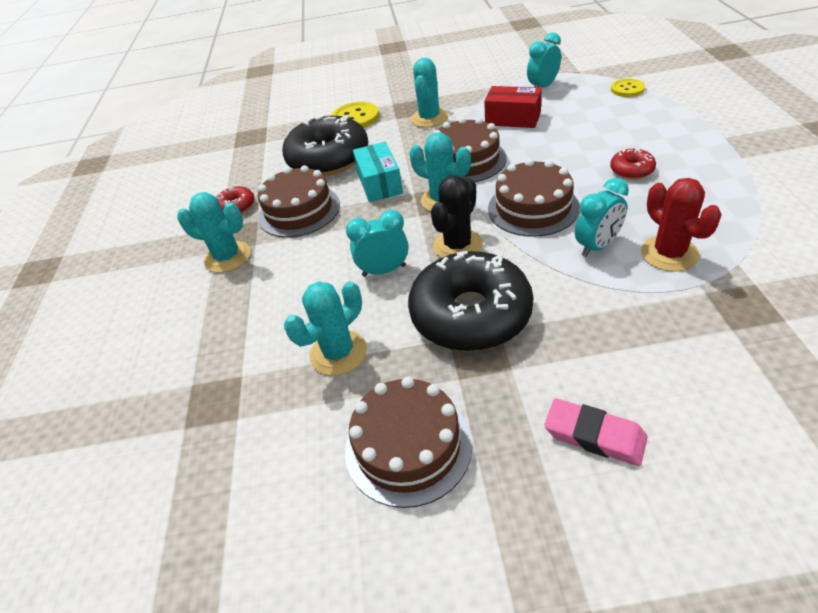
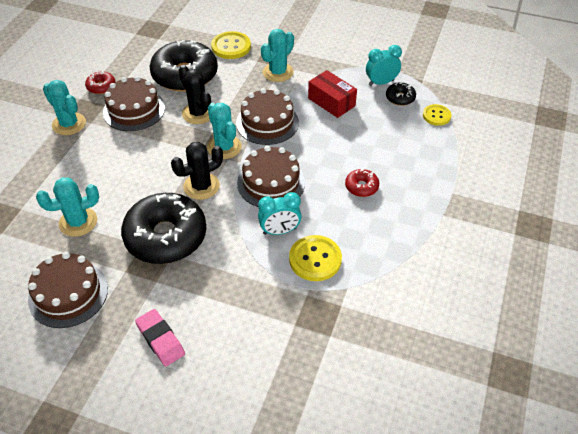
camera: 20 degrees right, 5 degrees up
(380, 183) = (198, 113): turquoise box -> black cactus
(384, 270) = (145, 181): turquoise clock -> none
(575, 90) = (400, 98): none -> black donut
(669, 254) = (315, 259): red cactus -> yellow button

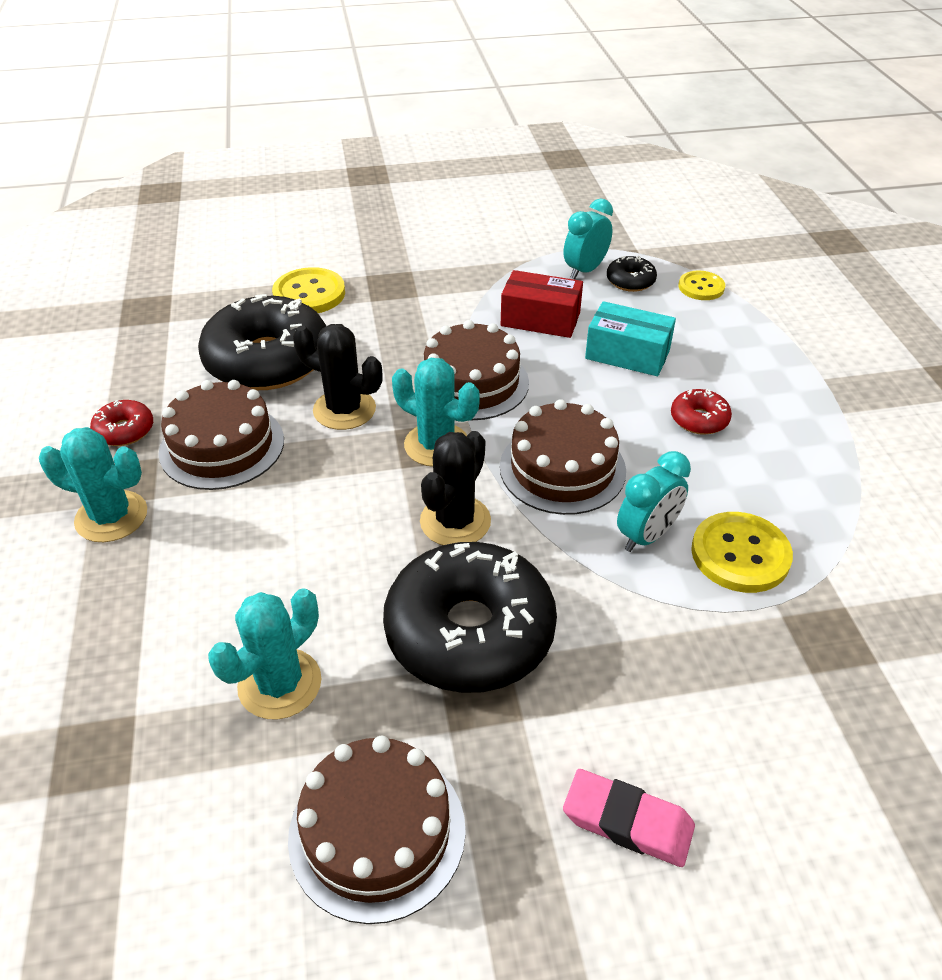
camera: 30 degrees left, 5 degrees down
(278, 72) = (420, 306): turquoise cactus -> none
(358, 138) = (627, 354): none -> turquoise box

